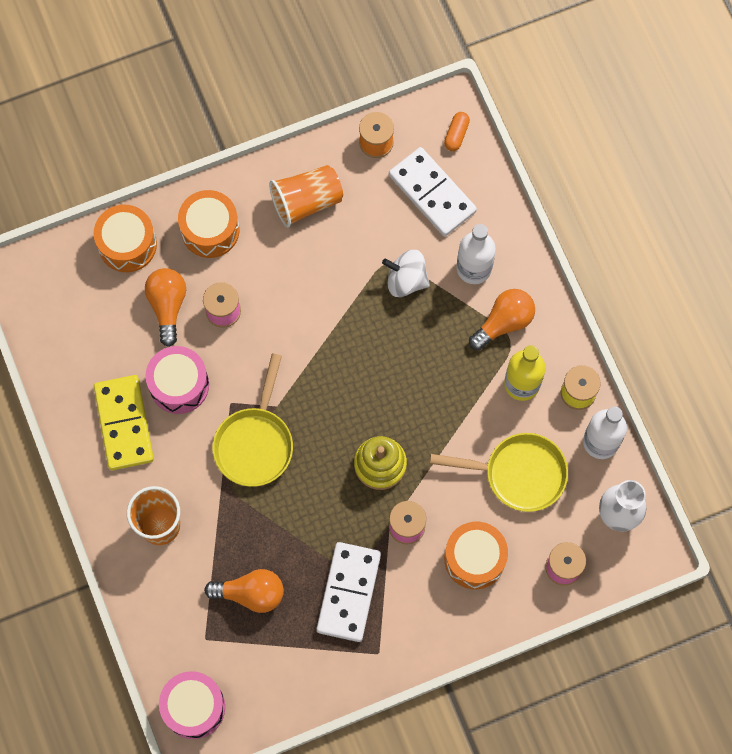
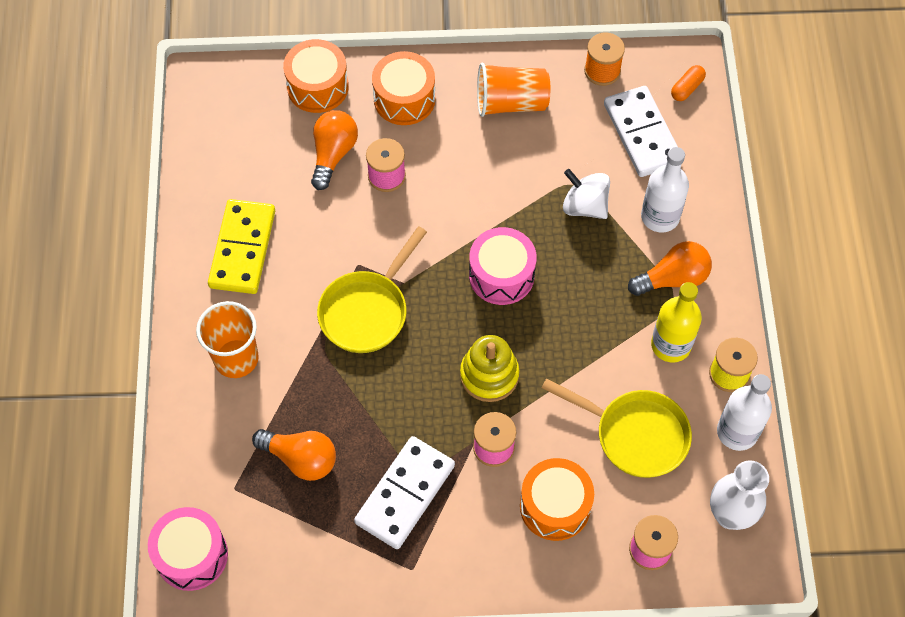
camera: 20 degrees right, 10 degrees down
(179, 385) = (313, 230): pink drum -> pink drum (501, 275)

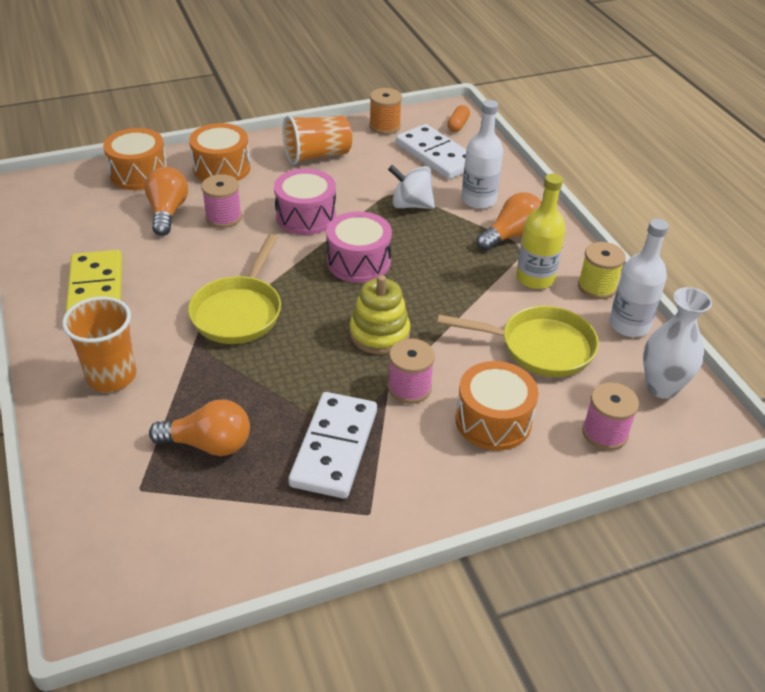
camera: 20 degrees left, 20 degrees down
(192, 555) = (104, 567): pink drum -> pink drum (306, 216)

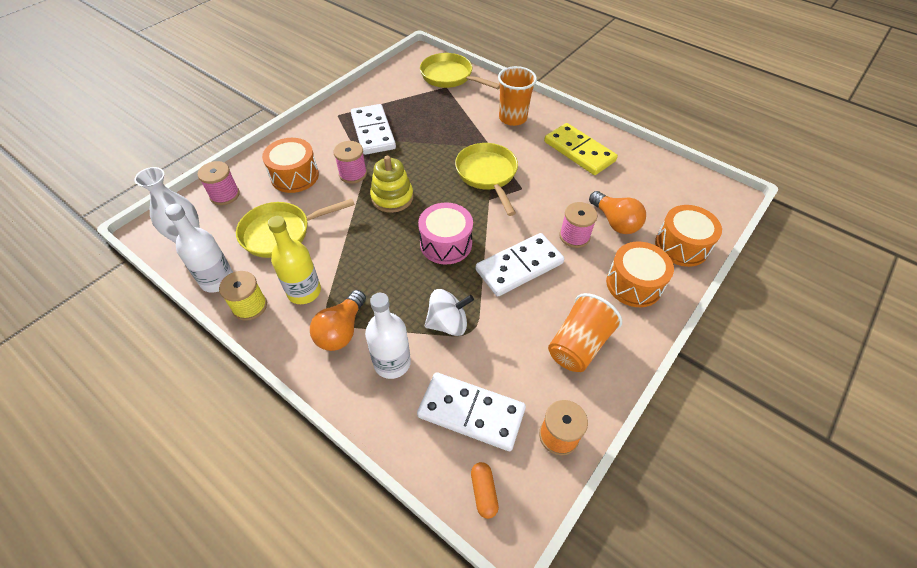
camera: 150 degrees right, 10 degrees up
(108, 511) = (450, 77): none -> yellow pan
(209, 444) = (434, 111): orange light bulb -> none
(306, 216) = (519, 267): pink drum -> white domino

